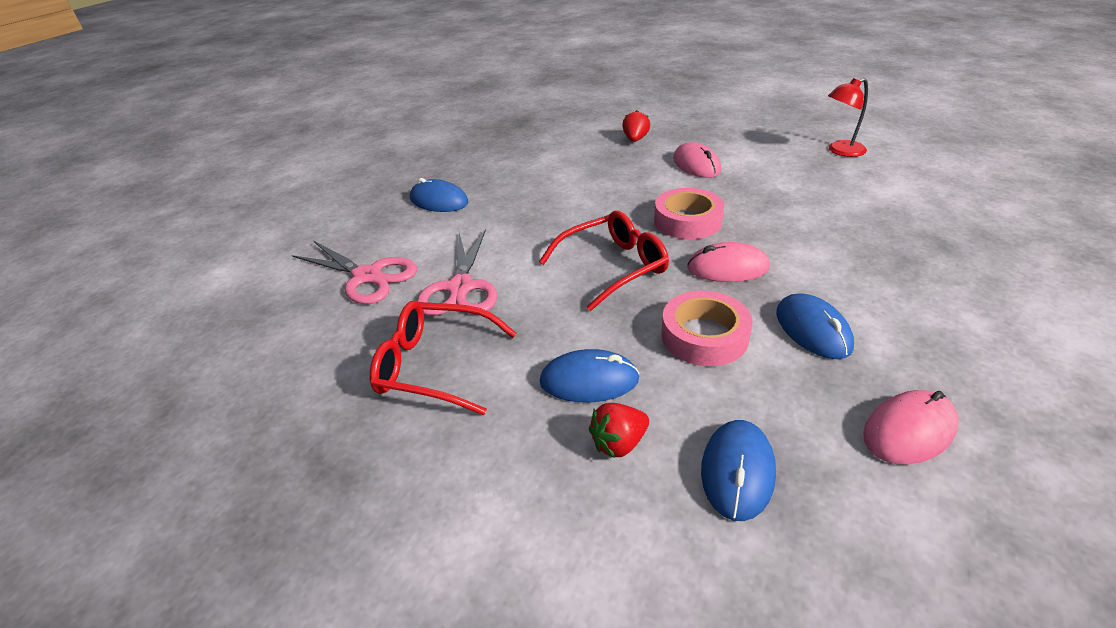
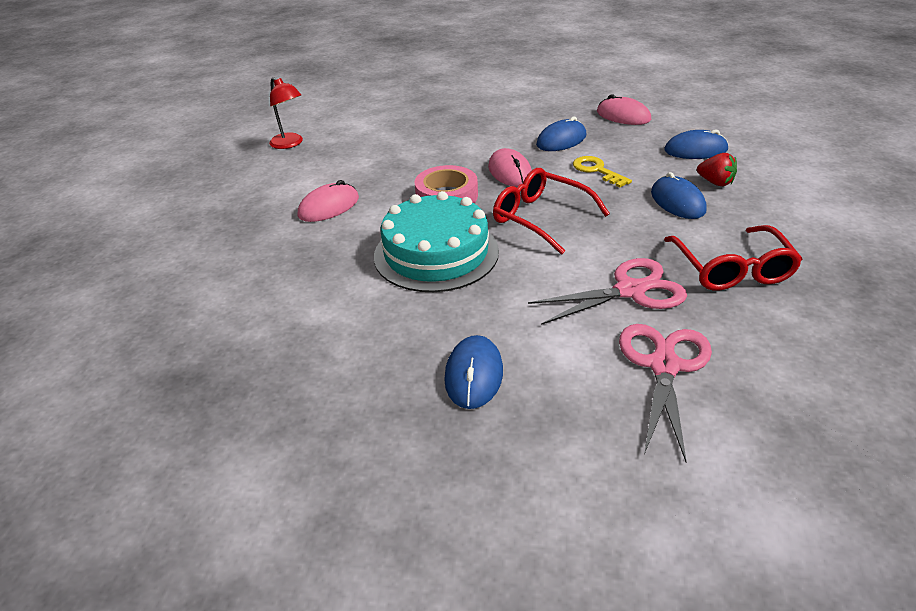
camera: 110 degrees left, 0 degrees up
(589, 204) = (436, 253): none -> turquoise cake
(635, 139) = (261, 255): red strawberry -> none
(704, 336) = (597, 170): pink tape -> yellow key

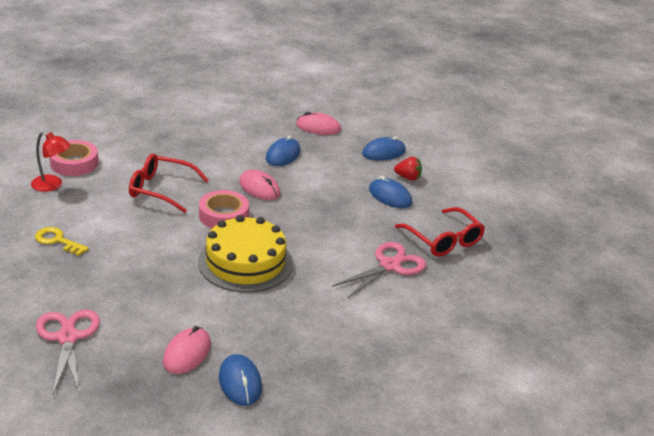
camera: 30 degrees left, 5 degrees down
(328, 126) = (74, 163): none -> pink tape
(329, 207) = (134, 238): pink mouse -> pink mouse (187, 353)
(436, 253) = (245, 262): turquoise cake -> yellow cake
(474, 375) = (323, 338): blue mouse -> blue mouse (240, 382)
(541, 218) = (304, 223): red glasses -> red glasses (161, 190)
(597, 170) = (323, 178): yellow key -> yellow key (57, 241)
(663, 366) = (431, 309): pink scissors -> pink scissors (67, 338)

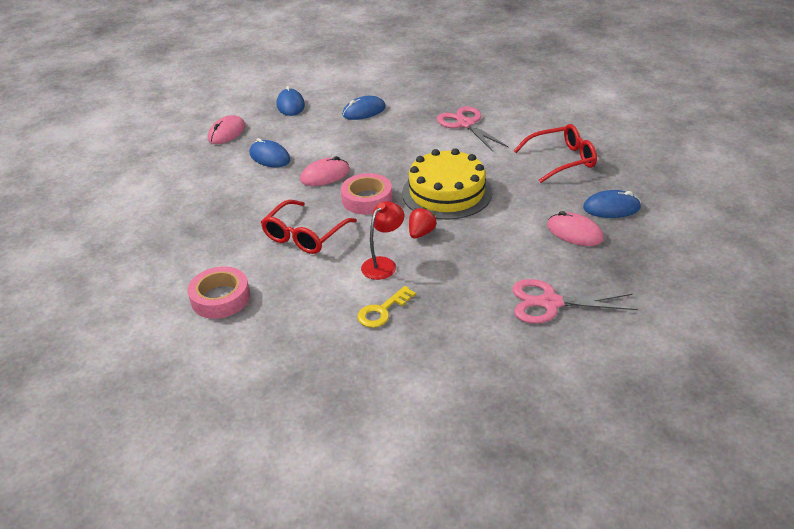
camera: 70 degrees left, 5 degrees up
(52, 185) = (264, 316): red lamp -> red lamp (383, 264)
(408, 177) = (338, 99): red strawberry -> red strawberry (421, 233)
(443, 240) = (435, 97): red glasses -> red glasses (561, 160)

